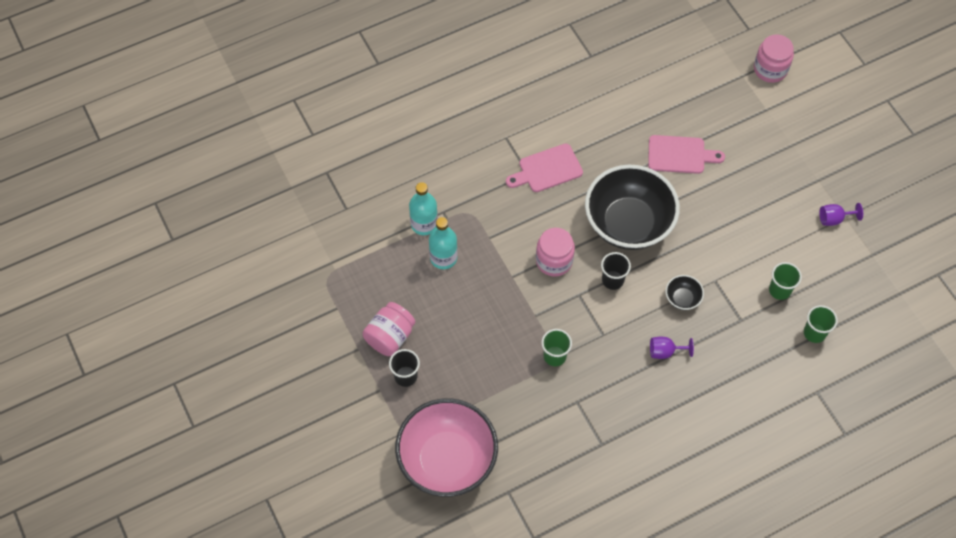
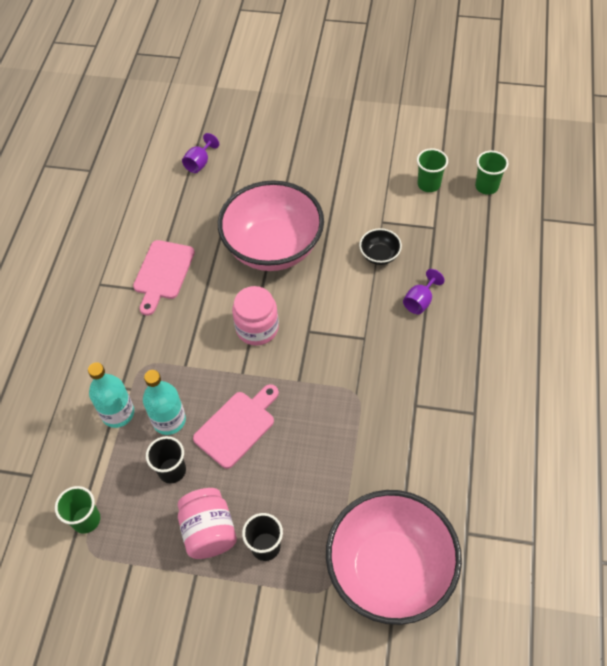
camera: 50 degrees left, 5 degrees down
(554, 356) = (354, 392): green cup -> green cup (86, 520)
(612, 280) = (317, 295): black cup -> black cup (172, 470)
(628, 223) = (273, 248): black bowl -> pink bowl
(680, 155) = (244, 170): pink cutting board -> pink cutting board (237, 426)
(770, 69) = (228, 67): pink jar -> none
(834, 219) = (395, 111): purple goblet -> purple goblet (199, 163)

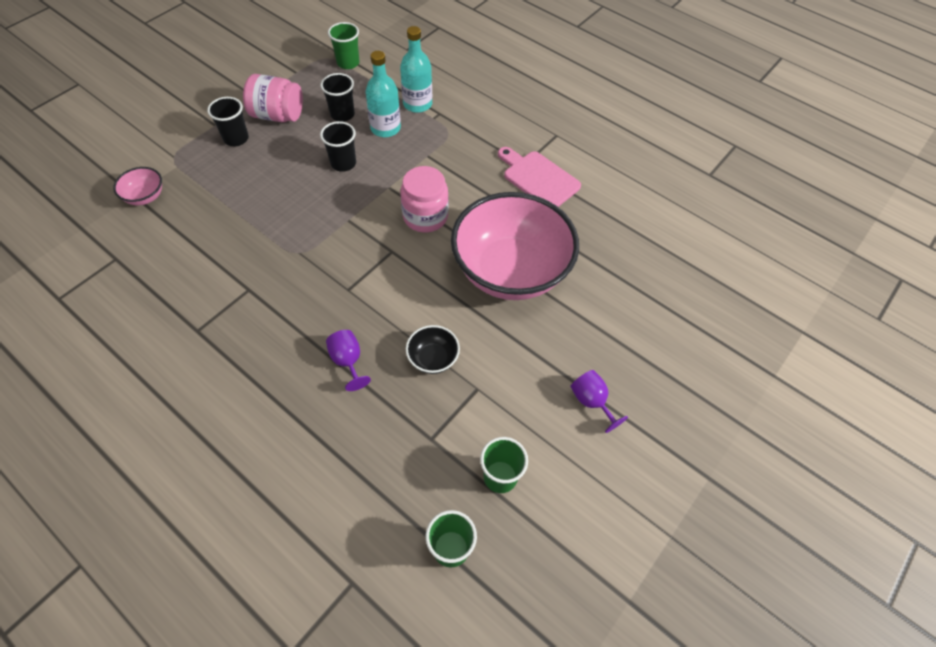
camera: 115 degrees right, 0 degrees up
(199, 163) = (672, 262): purple goblet -> purple goblet (591, 401)
(237, 426) = (343, 163): pink cutting board -> black cup
(390, 569) = (145, 197): pink bowl -> pink bowl, size x0.40

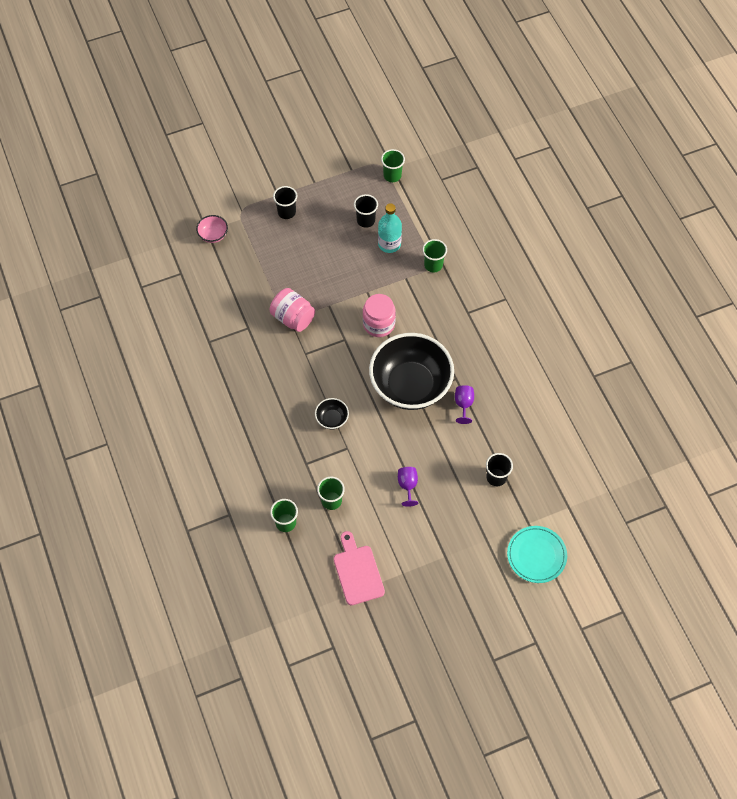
camera: 30 degrees right, 5 degrees up
(278, 115) = (322, 203): pink jar -> pink jar (293, 318)
(343, 163) = (347, 261): black cup -> black cup (496, 477)
(348, 361) = (283, 398): purple goblet -> purple goblet (463, 404)
(417, 104) = (422, 232): turquoise bottle -> none
(451, 131) = (433, 265): none -> green cup
(510, 271) = (410, 385): pink bowl -> black bowl
(538, 178) = (470, 327): pink cutting board -> pink cutting board (357, 572)
(818, 414) = (536, 555): none -> turquoise plate

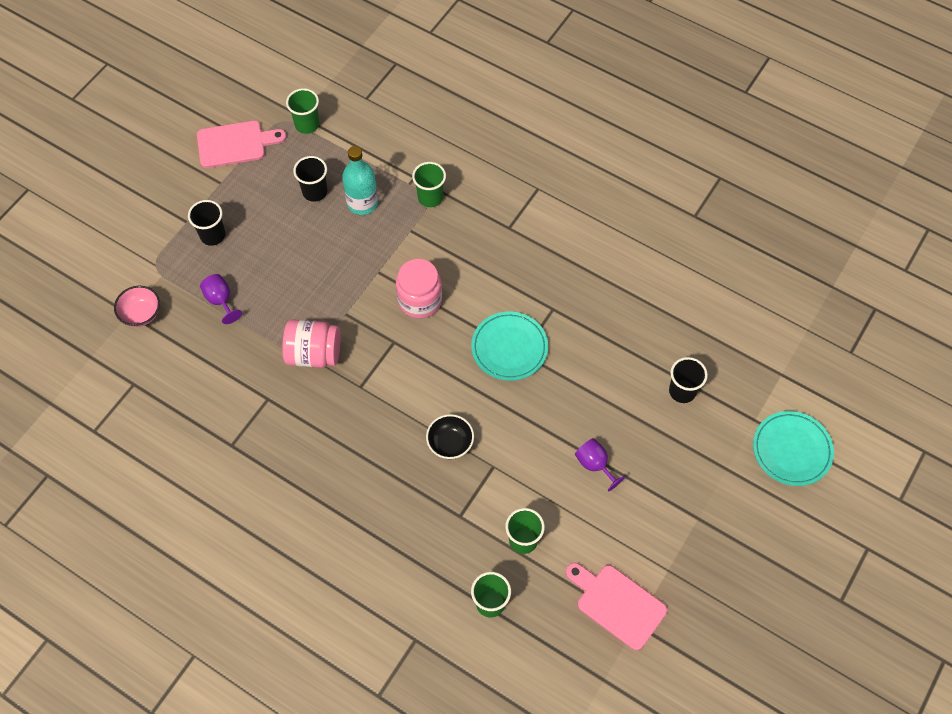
camera: 35 degrees left, 0 degrees up
(340, 163) = (235, 144): none -> pink cutting board
(410, 385) = (509, 348): black bowl -> turquoise plate
(463, 404) = (584, 332): purple goblet -> purple goblet (221, 300)

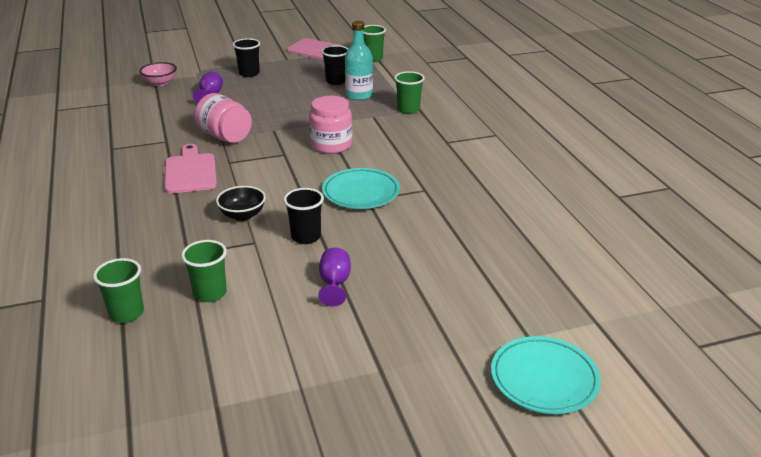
camera: 40 degrees right, 30 degrees down
(617, 604) = (221, 381): pink cutting board -> pink cutting board (190, 171)
(682, 391) = (476, 283): black cup -> black cup (306, 237)

